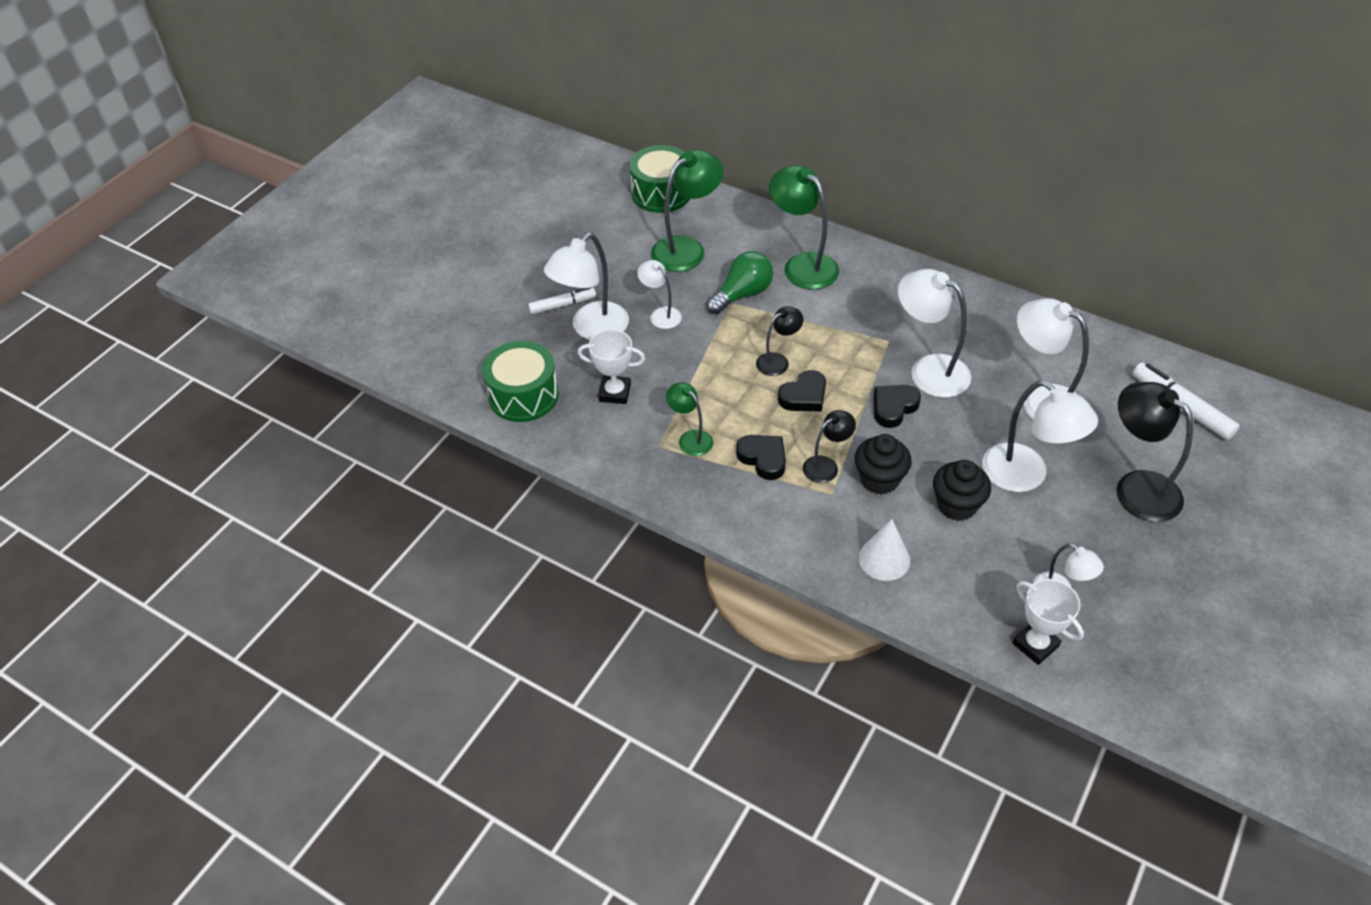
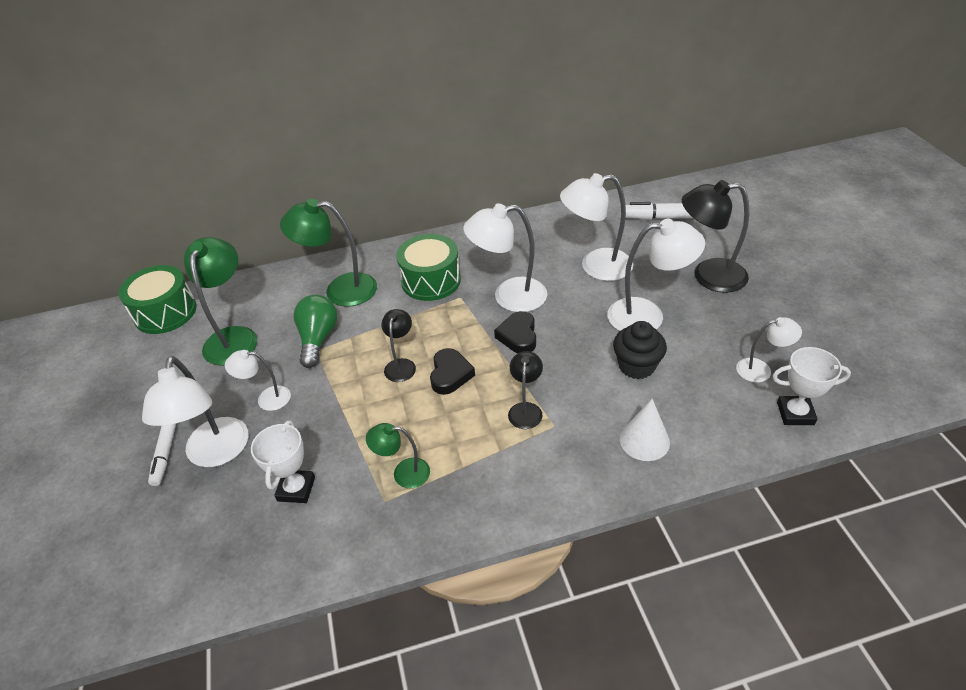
camera: 45 degrees left, 5 degrees down
(523, 395) = (209, 561): green drum -> green drum (431, 280)
(562, 305) = (165, 454): white marker -> white marker turned 150 degrees clockwise
(615, 393) = (296, 489): white trophy -> white trophy turned 45 degrees counterclockwise
(763, 458) = (476, 441): black heart -> none
(879, 479) = (571, 389): black cupcake -> none

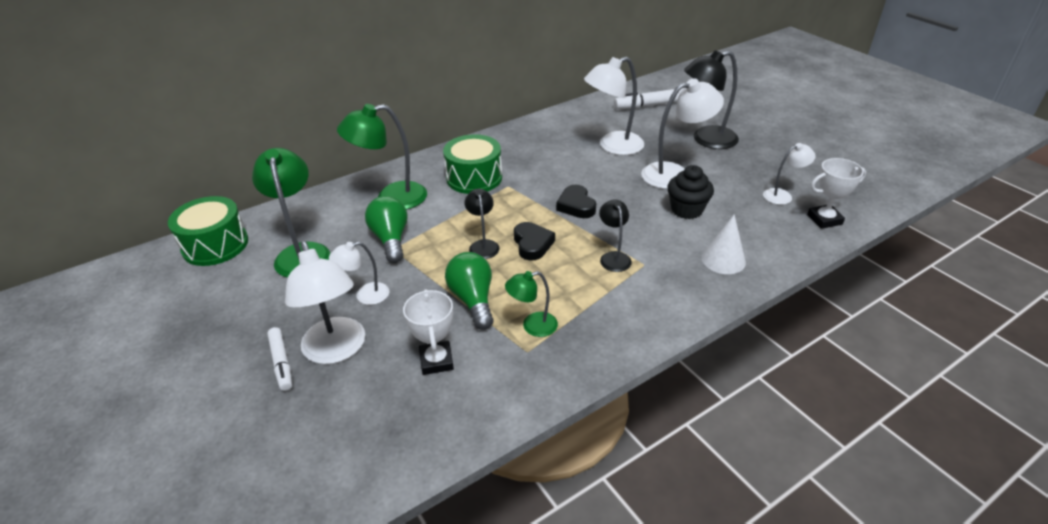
camera: 20 degrees left, 5 degrees down
(361, 428) = (473, 300): none -> green light bulb
(509, 297) = (551, 179): white lamp -> none

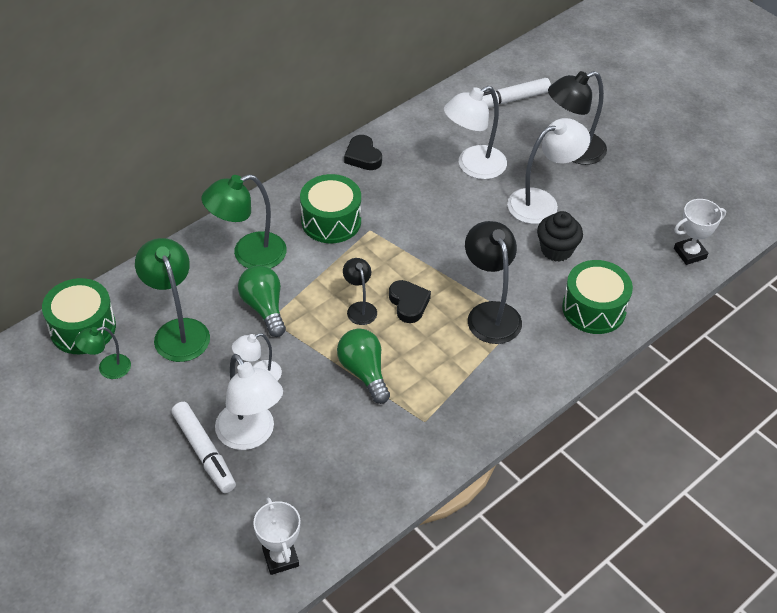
camera: 10 degrees left, 10 degrees up
(281, 363) = (204, 452): white marker -> white marker, size x1.52
(436, 361) = (345, 438): white trophy -> white trophy (280, 558)
(532, 326) = (425, 395): green lamp -> green lamp (108, 369)
(576, 206) = (445, 252): black heart -> black heart (363, 156)
(613, 257) = (490, 313): black lamp -> black lamp, size x1.80
(723, 260) = (594, 309): white cone -> green drum
(782, 195) = (651, 225): white lamp -> none

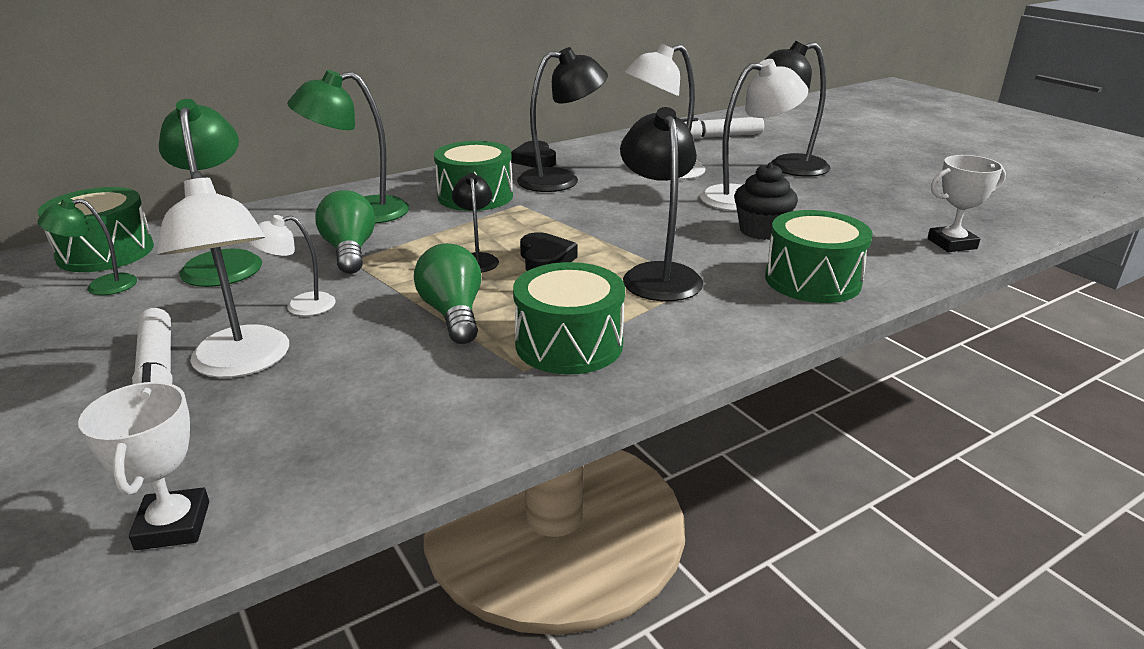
camera: 10 degrees right, 20 degrees down
(392, 188) = (561, 180): none -> black lamp
(446, 394) = (569, 344): none -> green drum

